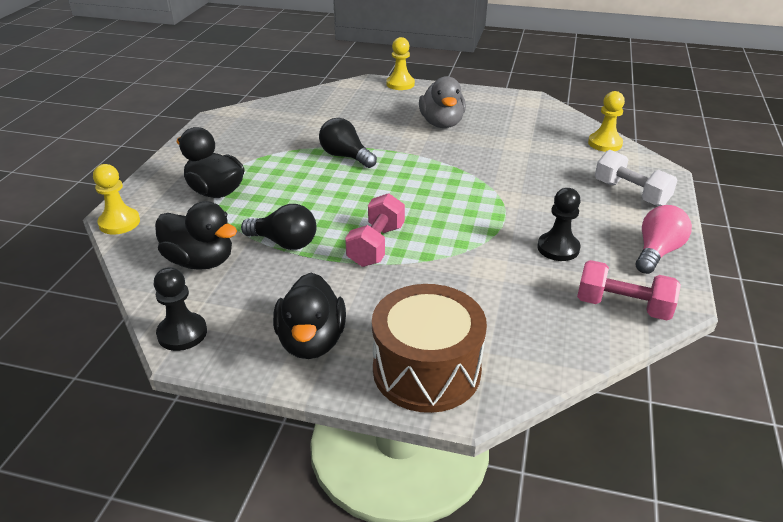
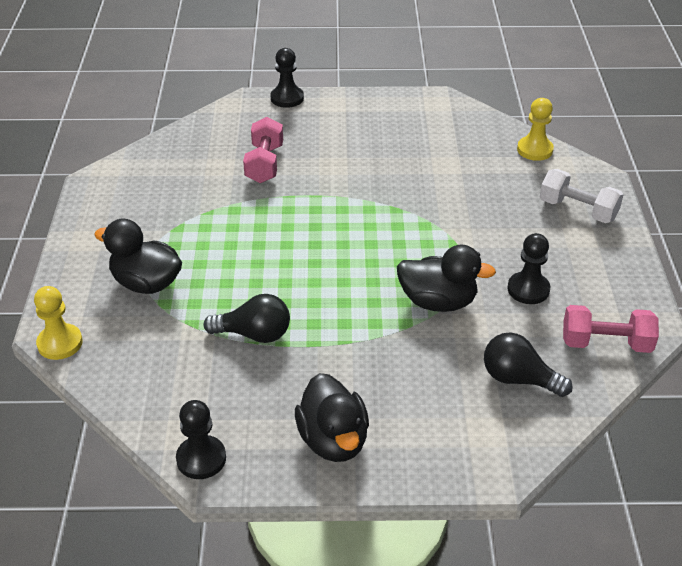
camera: 15 degrees left, 5 degrees up
(200, 261) = (176, 373): black duck -> black duck (438, 302)
(345, 156) = (269, 212): black light bulb -> black light bulb (518, 379)
(376, 245) = (350, 320): pink dumbbell -> pink dumbbell (264, 164)
(400, 84) = (287, 98): yellow pawn -> black pawn
(426, 370) = (453, 447): brown drum -> none
(442, 123) = (356, 149): grey duck -> none
(657, 252) = (620, 277): pink light bulb -> none

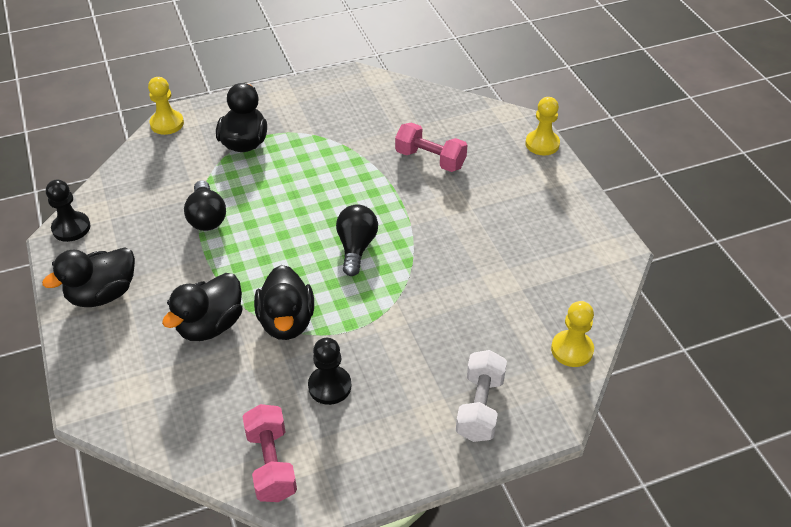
camera: 70 degrees right, 5 degrees up
(264, 164) = (430, 159): pink dumbbell -> pink dumbbell turned 45 degrees clockwise
(287, 98) = (542, 144): black pawn -> yellow pawn
(420, 357) = (210, 325): none -> black duck
(518, 379) = (202, 401): black light bulb -> black light bulb (356, 247)

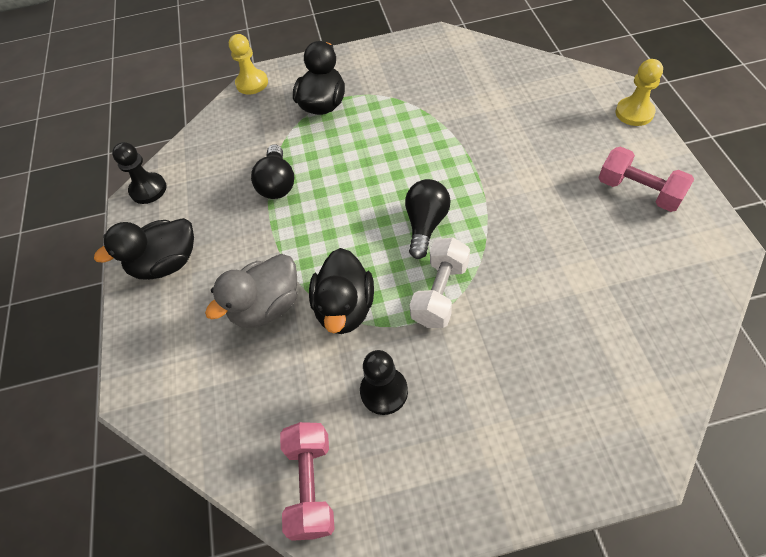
camera: 15 degrees right, 10 degrees up
(210, 325) = (266, 306): black duck -> grey duck
(430, 159) = (511, 127): pink dumbbell -> pink dumbbell (638, 191)
(480, 407) = (554, 435): white dumbbell -> white dumbbell (440, 293)
(572, 350) = (667, 368): yellow pawn -> none

